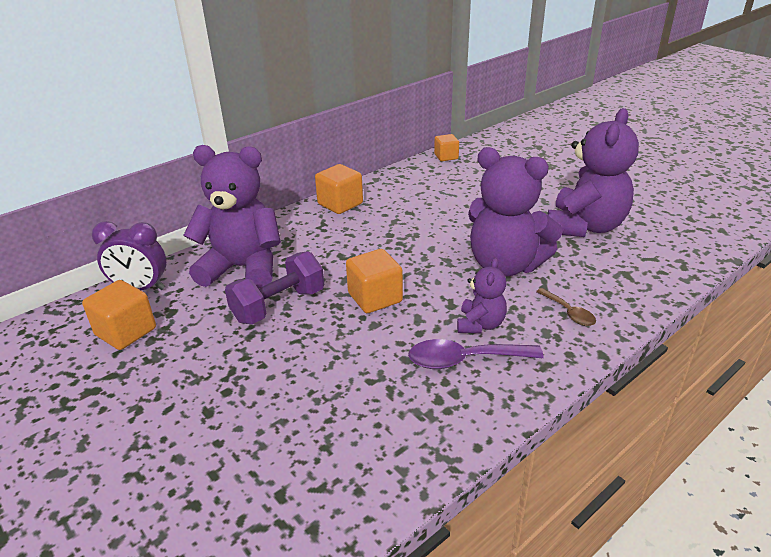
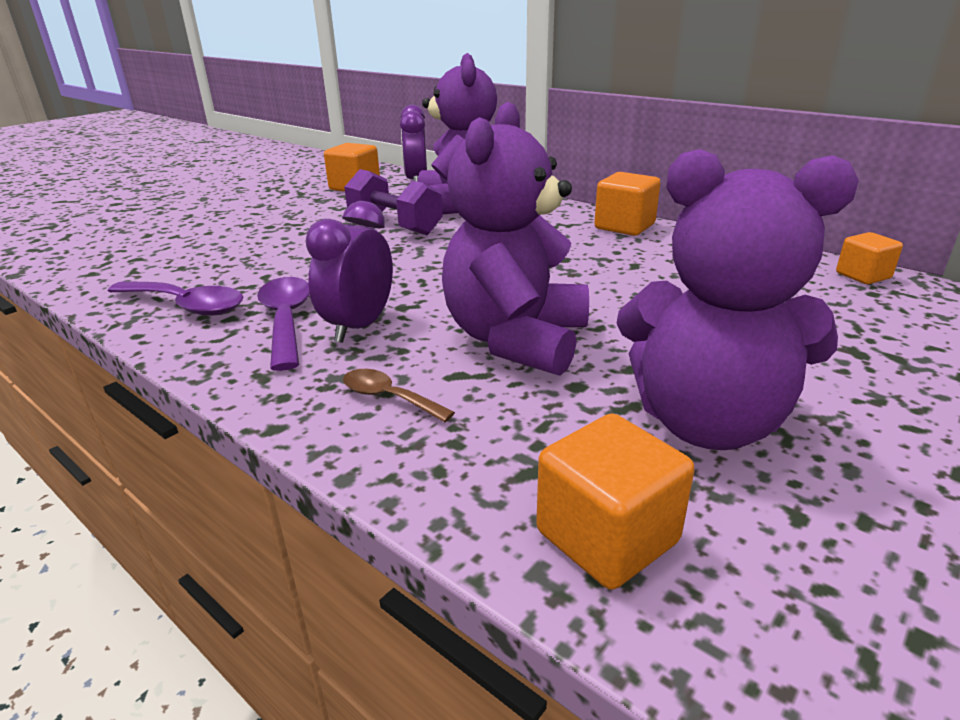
camera: 80 degrees right, 5 degrees down
(375, 298) = (414, 264): orange cube -> orange cube (607, 537)
(424, 424) = (186, 306): none -> purple spoon
(480, 324) = (359, 327): purple teddy bear -> purple clock
(569, 313) = (388, 397): brown spoon -> brown spoon turned 75 degrees clockwise

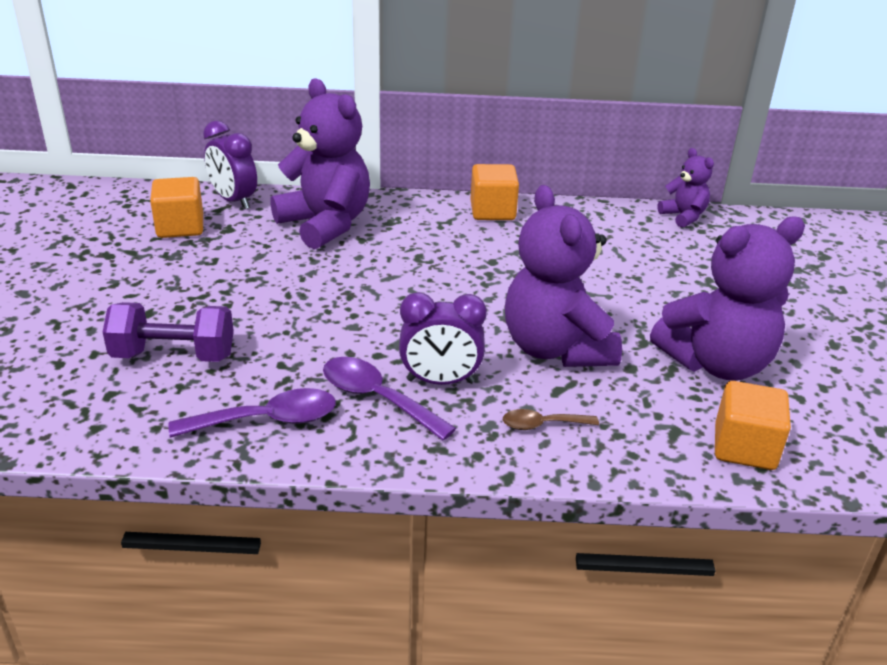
camera: 40 degrees left, 5 degrees up
(359, 327) = (440, 381): purple clock -> purple clock turned 75 degrees counterclockwise
(395, 226) = (306, 268): purple dumbbell -> purple dumbbell (174, 355)
(863, 276) = (683, 216): orange cube -> purple teddy bear

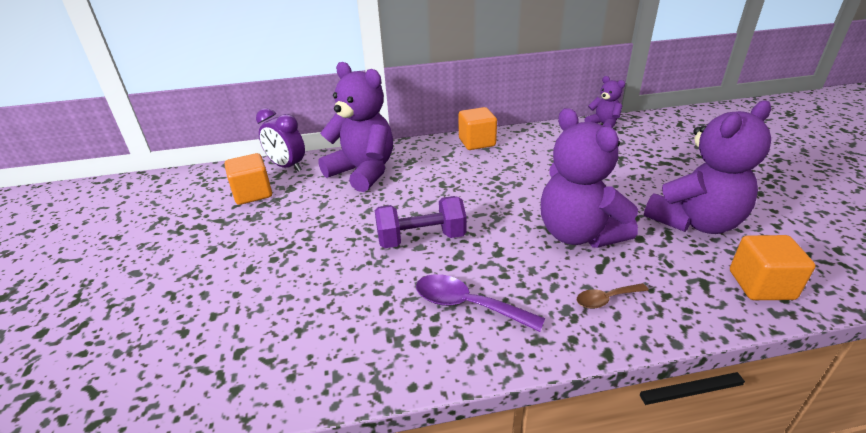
camera: 10 degrees left, 0 degrees up
(174, 355) = (284, 302): purple dumbbell -> purple dumbbell (421, 239)
(267, 420) = (386, 346): purple spoon -> none
(440, 381) = (509, 279): purple clock -> none

